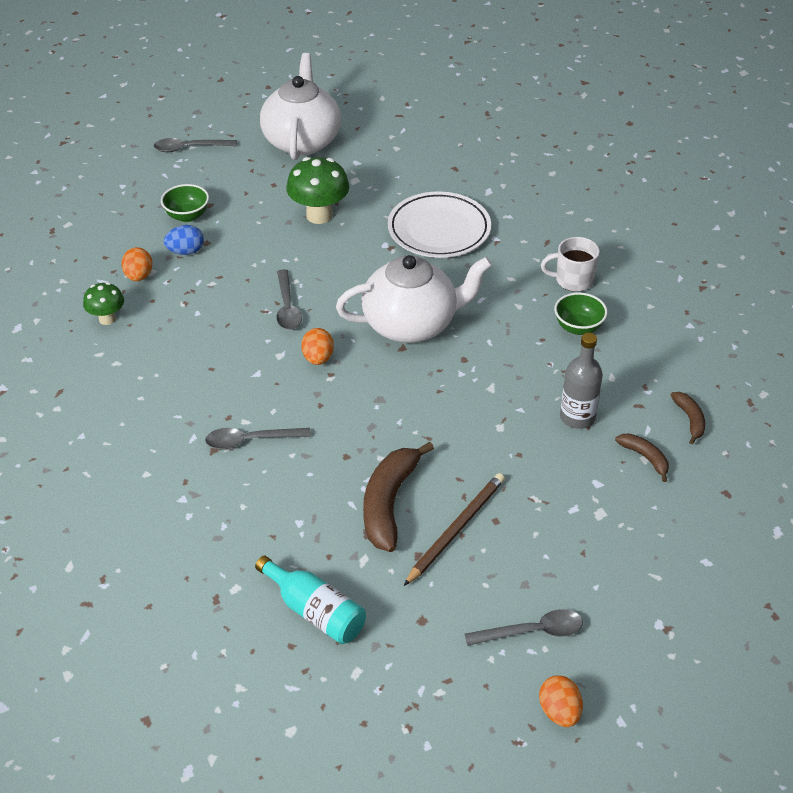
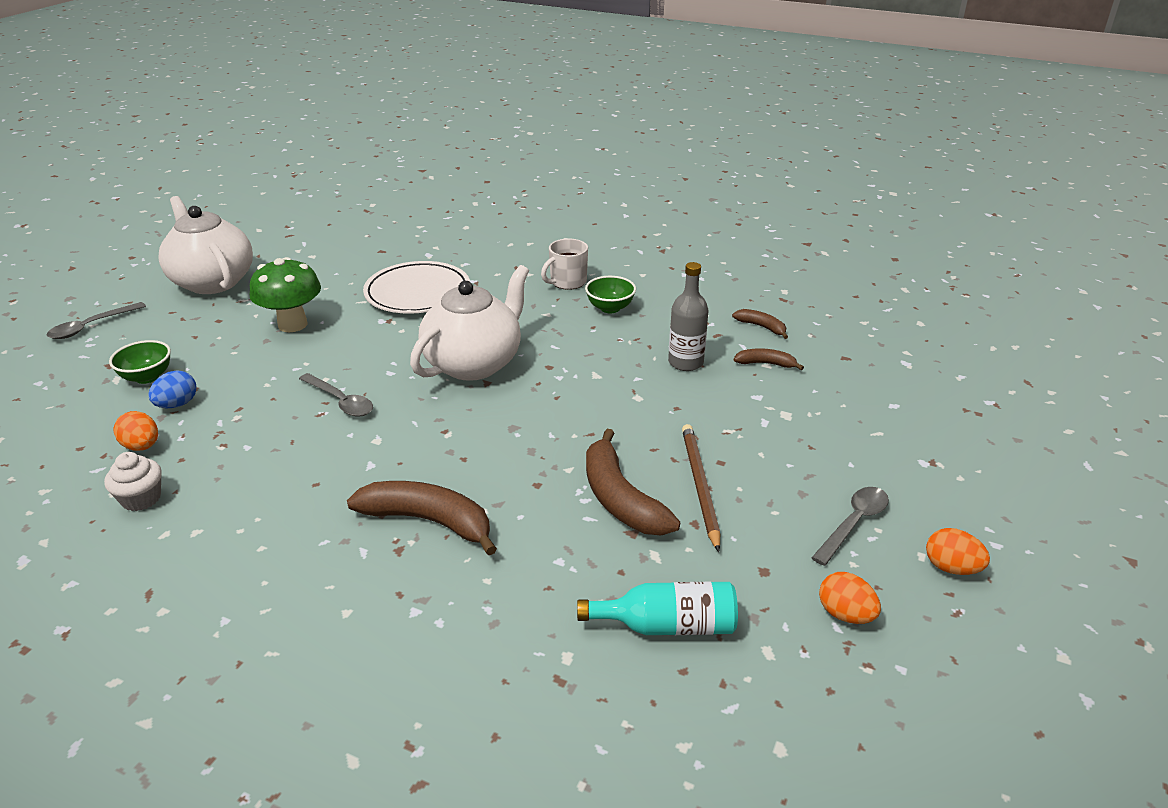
camera: 40 degrees left, 10 degrees down
(107, 319) = (141, 499): green mushroom -> white cupcake
(250, 440) = (428, 521): grey spoon -> brown banana
(318, 358) = (418, 425): orange egg -> orange egg (845, 614)

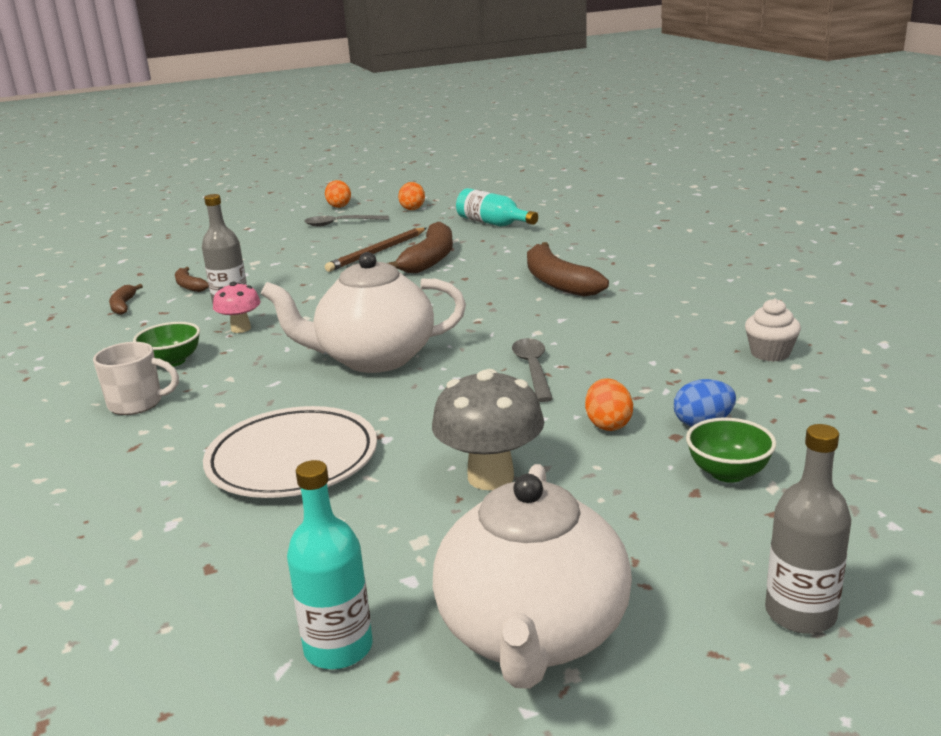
camera: 135 degrees left, 10 degrees down
(91, 326) = (800, 613): grey spoon -> grey bottle
(142, 446) = (758, 394): orange egg -> orange egg (608, 424)
(289, 253) = (338, 648): none -> turquoise bottle
(292, 324) = (490, 477): green mushroom -> grey mushroom
(623, 346) = (241, 329): none -> pink mushroom

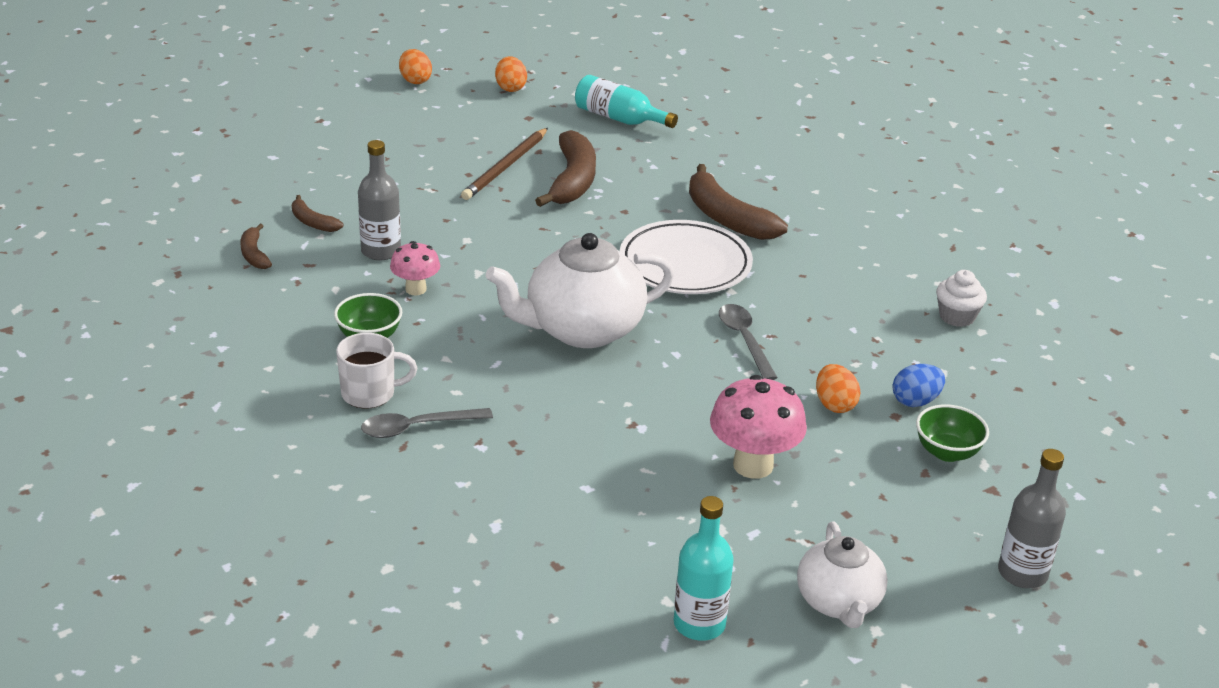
camera: 15 degrees left, 10 degrees up
(292, 459) = (567, 454): white plate -> white plate (685, 264)
(340, 224) = (435, 115): grey spoon -> grey spoon (417, 427)
(490, 477) = (753, 465): grey mushroom -> pink mushroom
(533, 634) = (839, 603): white teapot -> white teapot, size x0.62

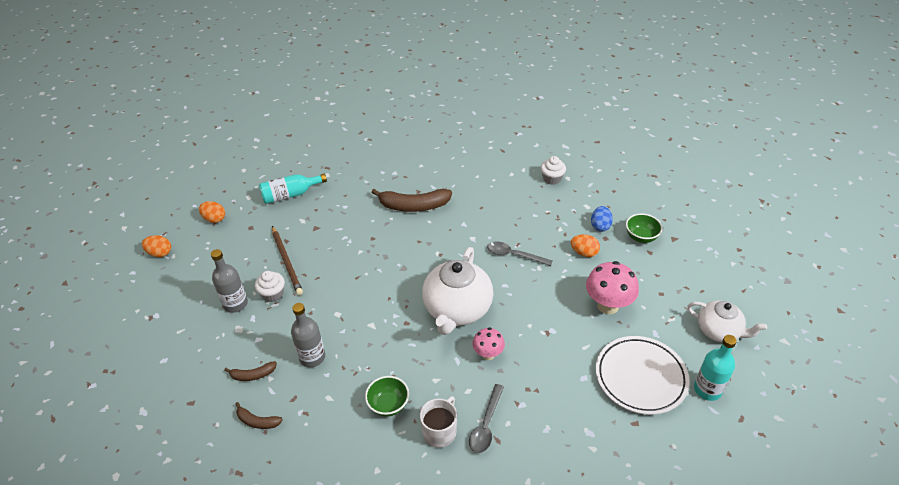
camera: 50 degrees left, 10 degrees up
(416, 289) = (362, 360): pink mushroom -> pink mushroom (488, 354)
(443, 181) = (273, 294): none -> white cupcake
(572, 180) = (326, 242): brown banana -> none
(685, 264) = (437, 241): white plate -> white plate (640, 377)
(1022, 573) = (731, 261): grey bottle -> grey bottle (235, 304)

